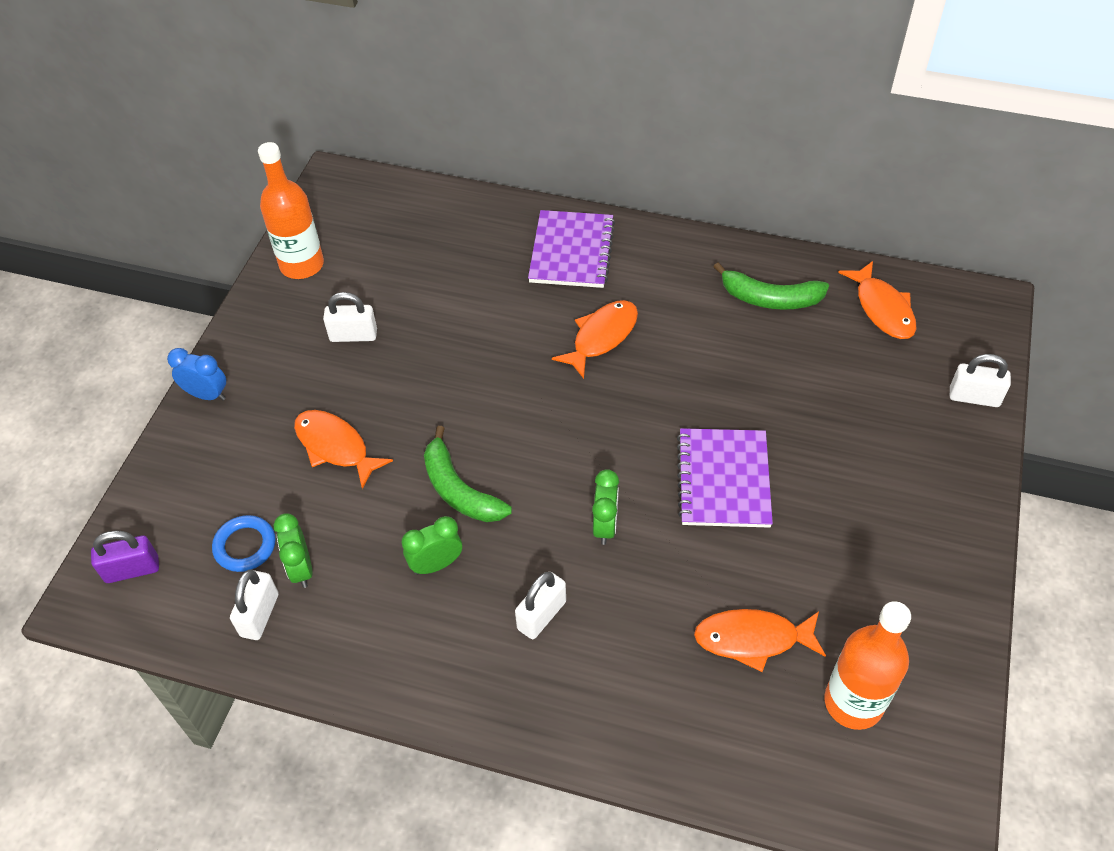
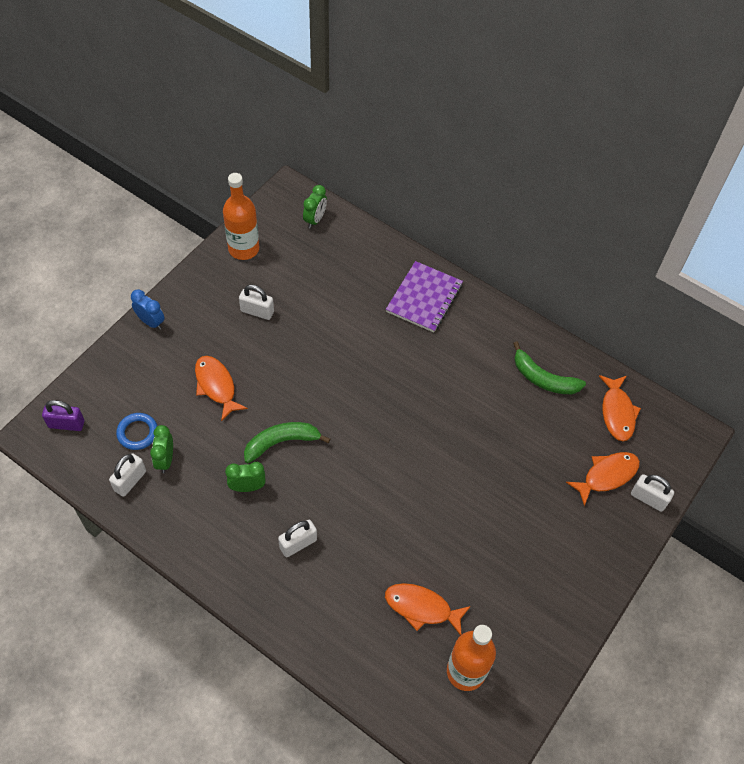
camera: 15 degrees right, 5 degrees up
(459, 490) = (281, 442): green banana -> green banana turned 90 degrees clockwise
(602, 337) = (417, 368): orange fish -> orange fish (607, 475)
(605, 526) = (362, 500): green clock -> green clock (315, 220)
(723, 480) = (452, 496): purple notebook -> none

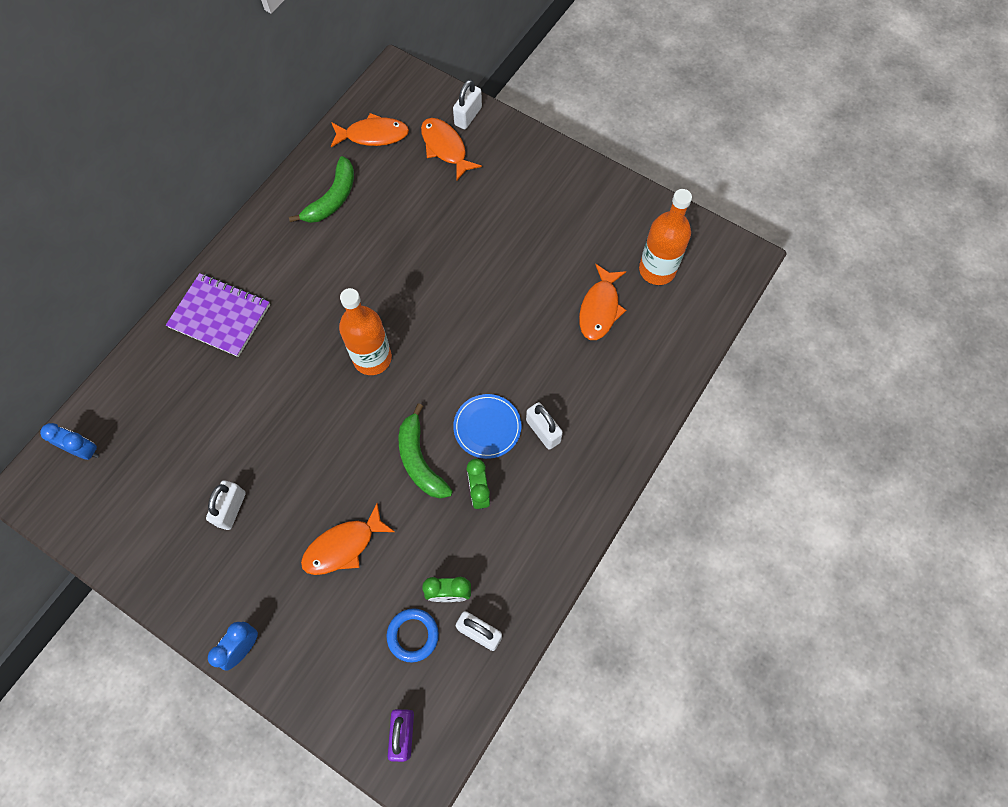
camera: 90 degrees left, 10 degrees up
(243, 249) = (126, 538): orange bottle -> orange bottle (372, 358)
(306, 497) = (487, 427): none -> blue plate
(315, 220) = (84, 450): green clock -> blue clock

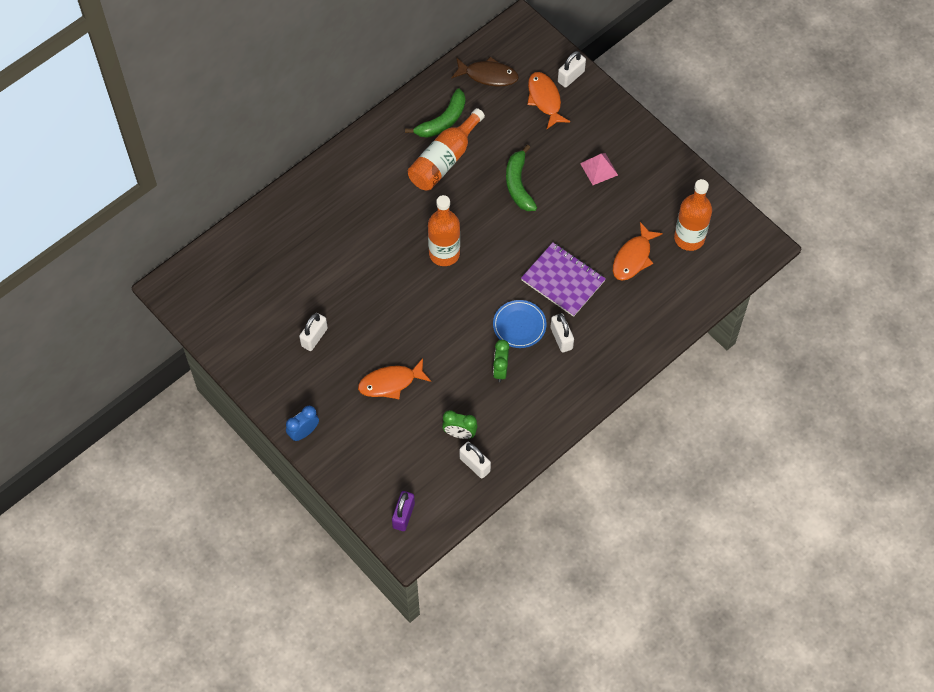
camera: 15 degrees right, 5 degrees down
(84, 450) = (214, 270): blue clock -> none
(220, 316) = (334, 194): purple notebook -> purple notebook (563, 281)
(345, 244) = (444, 160): none -> orange bottle
(373, 135) = (488, 75): orange fish -> brown fish
(413, 635) = (426, 454): blue ring -> none
(420, 460) = (462, 337): green banana -> green banana (518, 184)
(529, 213) = (599, 169): none -> pink pyramid

